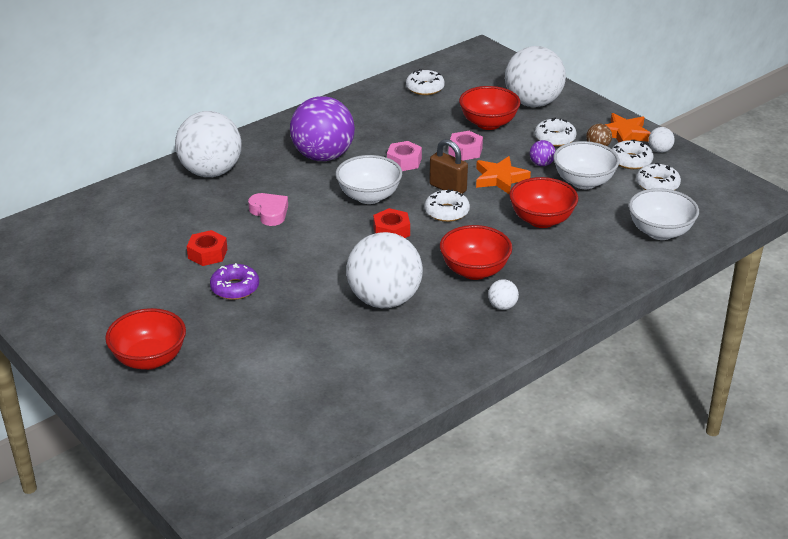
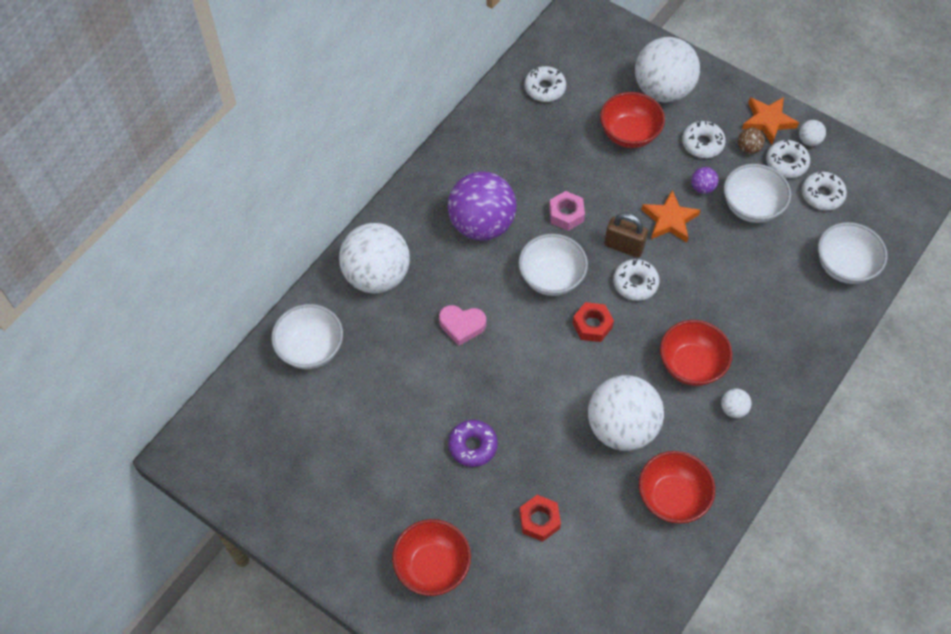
camera: 15 degrees left, 25 degrees up
(125, 205) = (310, 349): none -> white bowl
(207, 254) = (425, 402): red nut -> red nut (539, 520)
(269, 212) = (462, 326): pink heart -> pink heart turned 150 degrees clockwise
(465, 151) = (621, 184): pink nut -> none
(541, 220) = (729, 274): red bowl -> red bowl (672, 497)

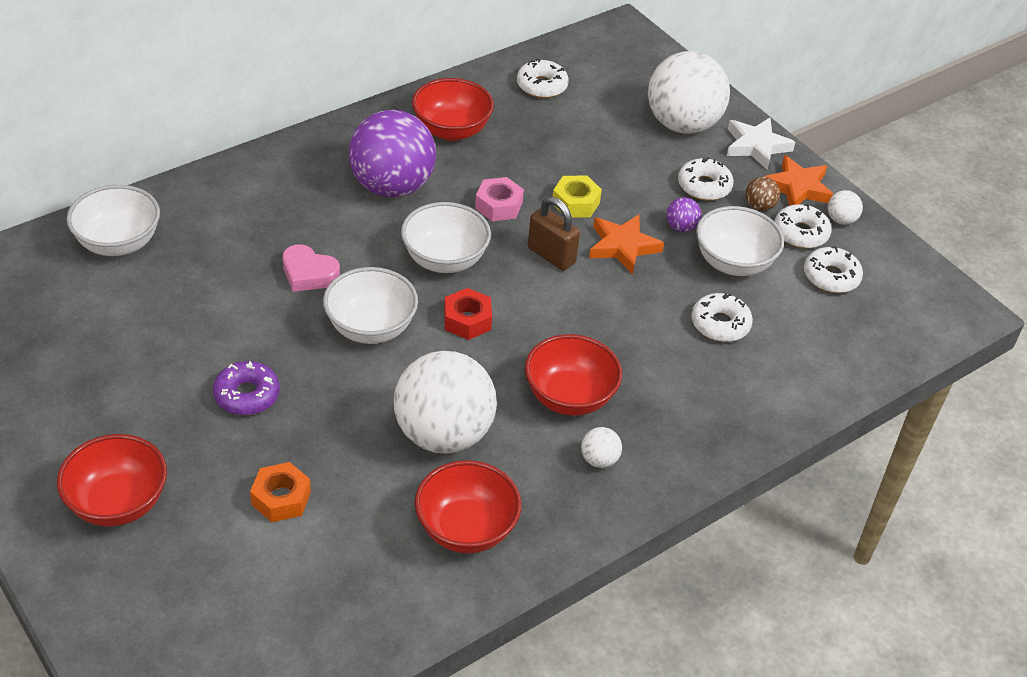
camera: 15 degrees right, 15 degrees down
(377, 276) = (239, 198): white ball -> none
(539, 520) = (281, 498): red nut -> orange nut
(619, 192) = (575, 203): none -> yellow nut
(629, 134) = (618, 153): red bowl -> red bowl (451, 130)
(635, 283) = (545, 295): white donut -> white donut (720, 324)
(723, 92) = (756, 146): none -> white star
(844, 266) = (824, 356): white bowl -> white bowl (370, 328)

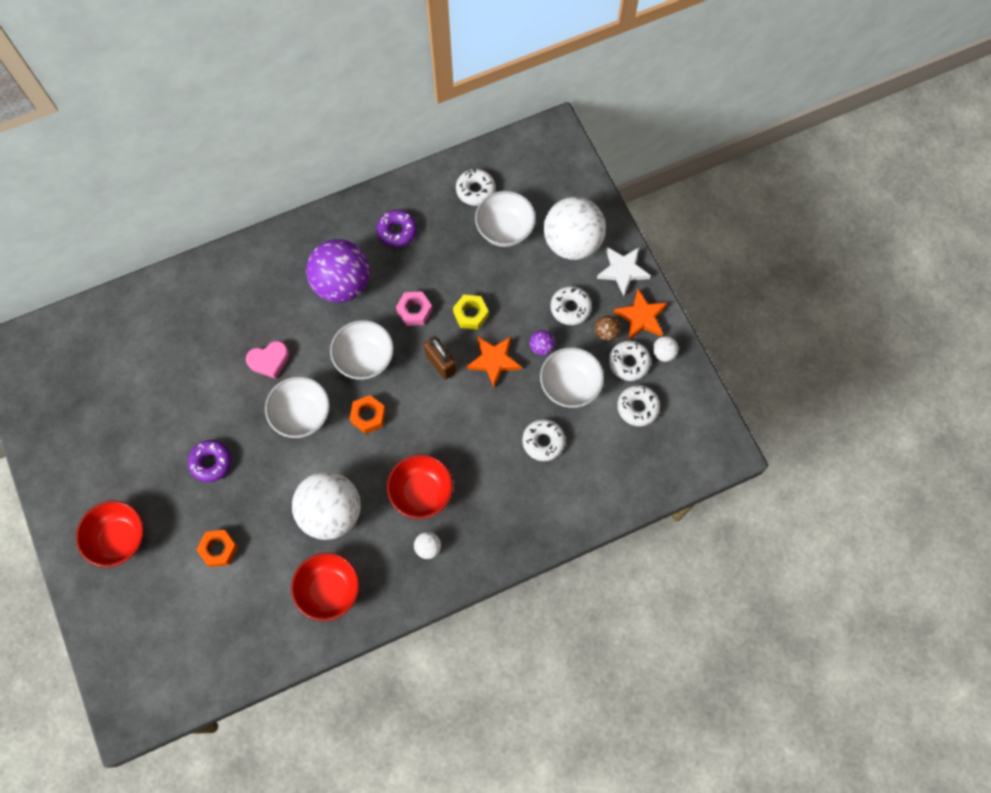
camera: 15 degrees right, 25 degrees up
(118, 243) = (146, 317): white bowl -> white bowl (505, 229)
(309, 274) = (269, 361): pink heart -> pink heart turned 60 degrees counterclockwise
(451, 130) = (397, 231): red bowl -> purple donut
(467, 320) = (368, 416): red nut -> orange nut

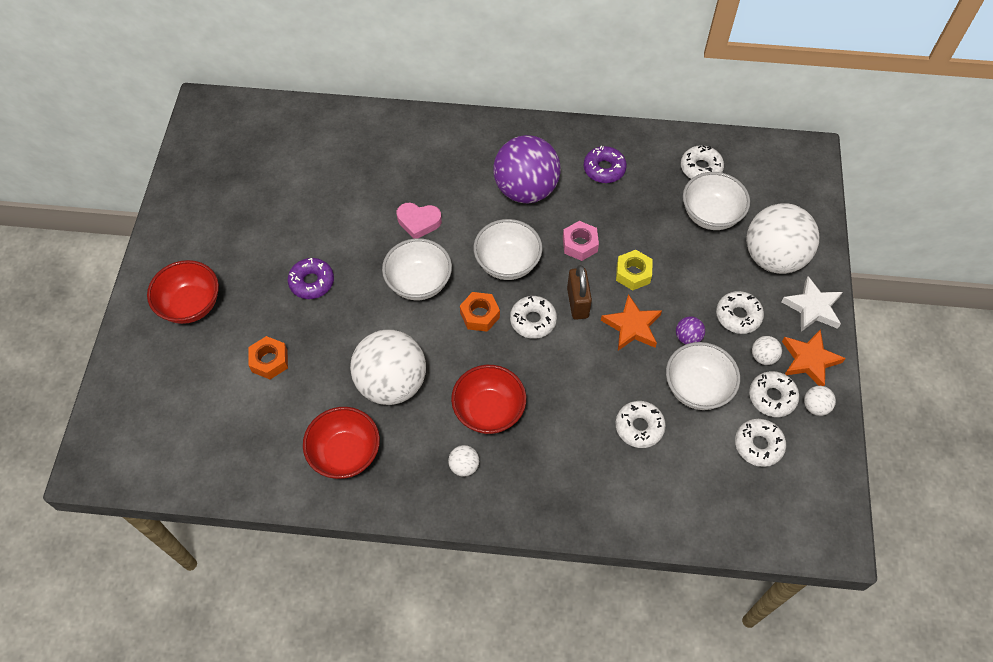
camera: 30 degrees right, 10 degrees down
(413, 398) = (533, 320): none -> white donut
(606, 333) = (763, 357): brown ball -> white ball

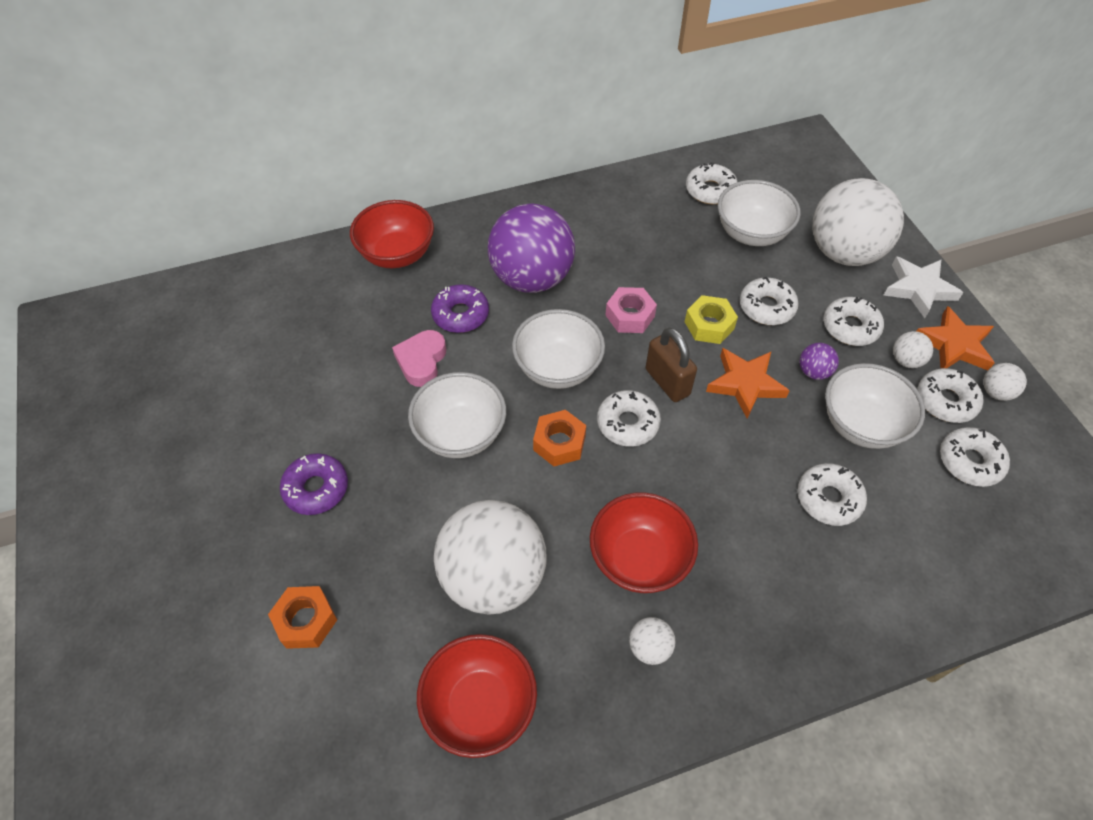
camera: 25 degrees left, 5 degrees down
(191, 305) = (151, 590): red bowl -> red bowl (397, 254)
(418, 222) = (421, 361): pink heart -> pink heart turned 120 degrees clockwise
(604, 169) = (607, 226): purple donut -> purple donut (460, 314)
(684, 277) = (766, 307): none -> white donut

